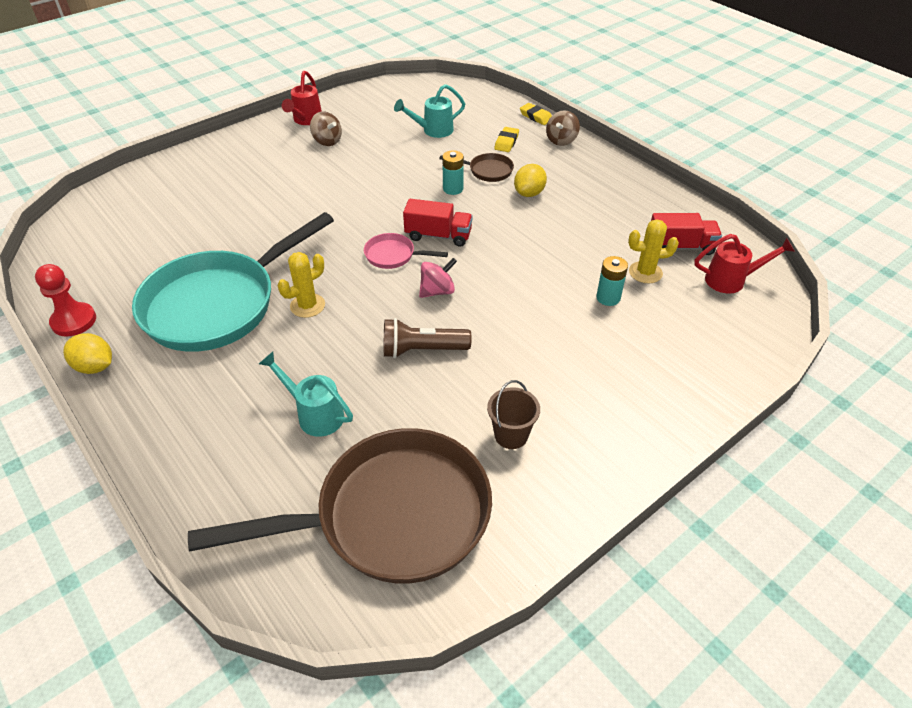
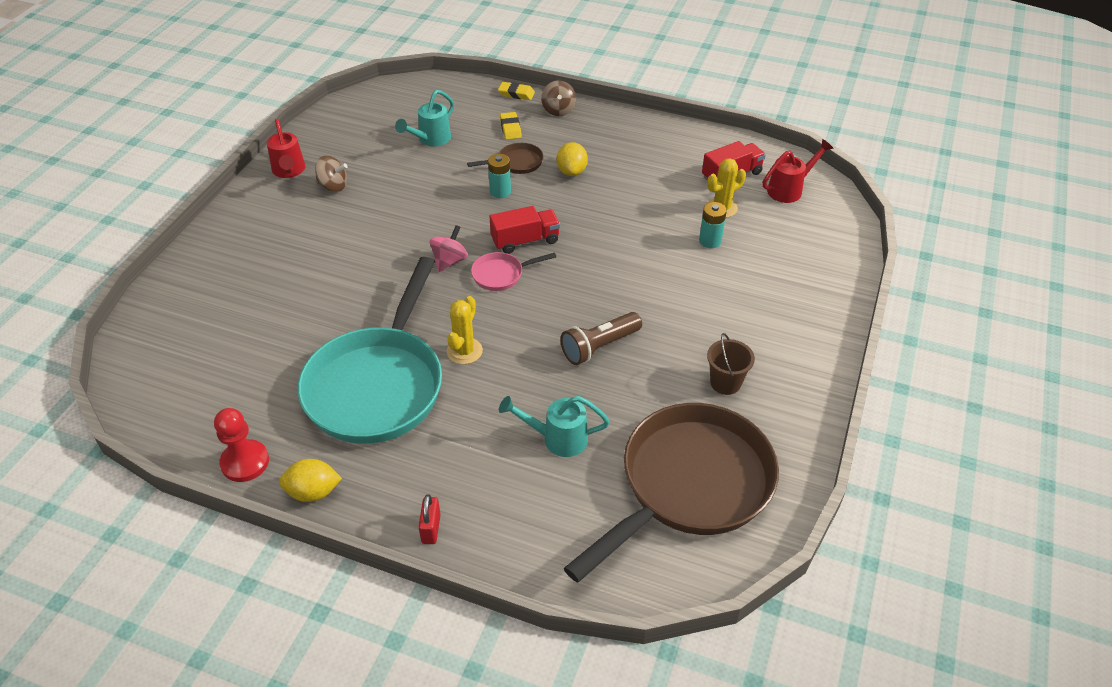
camera: 30 degrees left, 0 degrees up
(147, 440) = (431, 529): none -> red padlock
(437, 291) = (568, 291): pink spinning top -> pink spinning top (449, 261)

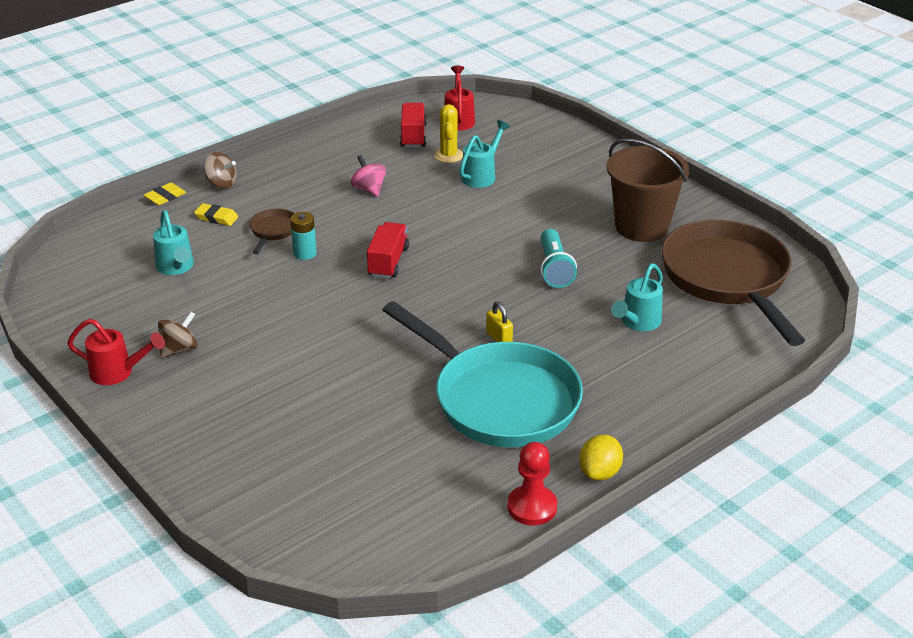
camera: 60 degrees left, 10 degrees down
(431, 529) = (686, 416): red padlock -> none
(449, 261) = (373, 311): pink spinning top -> pink spinning top (369, 189)
(464, 351) = (499, 338): yellow cactus -> yellow padlock
(501, 275) = (420, 289): pink pan -> none
(572, 171) = (320, 207): yellow lemon -> none
(599, 346) = (554, 269): brown flashlight -> turquoise flashlight
(710, 241) = (482, 175): turquoise battery -> turquoise watering can
(725, 383) = (641, 227): brown bucket -> brown bucket, size x2.00

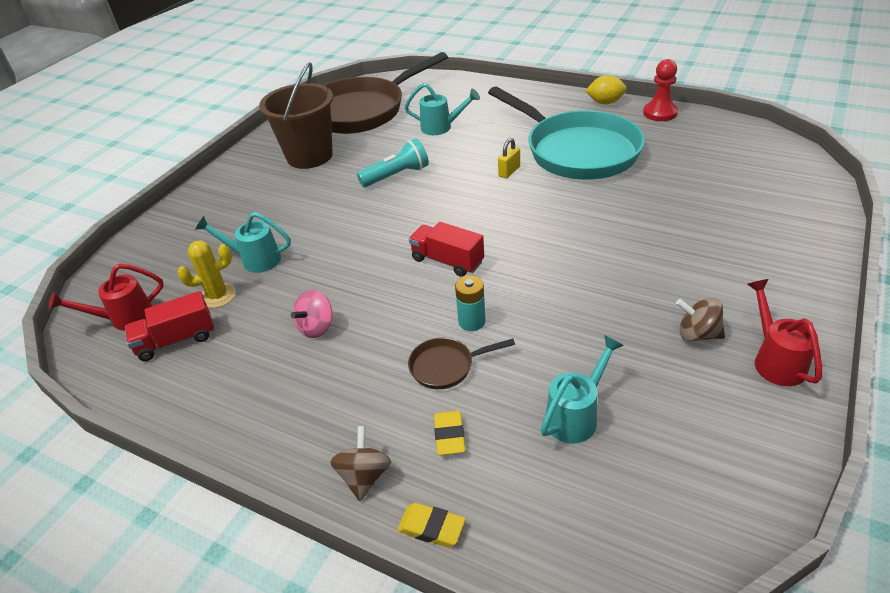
camera: 110 degrees left, 5 degrees up
(388, 262) = (447, 261): red truck -> red truck turned 45 degrees clockwise
(499, 399) = (577, 151): turquoise pan -> turquoise pan turned 120 degrees clockwise

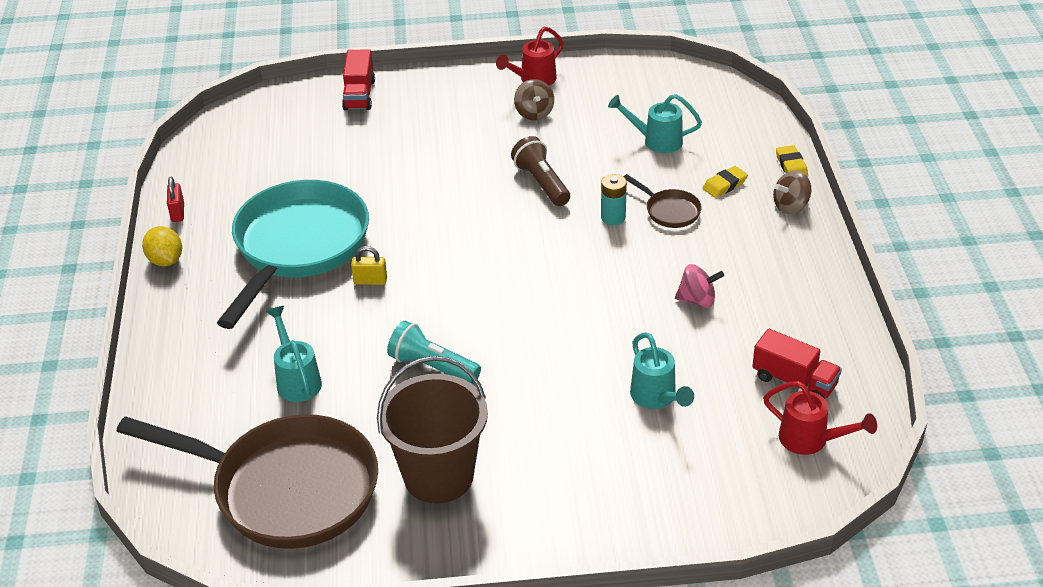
camera: 125 degrees left, 0 degrees up
(218, 296) = (724, 391): yellow cactus -> none
(447, 261) = (550, 262): red truck -> red truck (359, 95)
(563, 295) = (541, 183): none -> brown flashlight
(660, 113) = (177, 212): red pawn -> red padlock

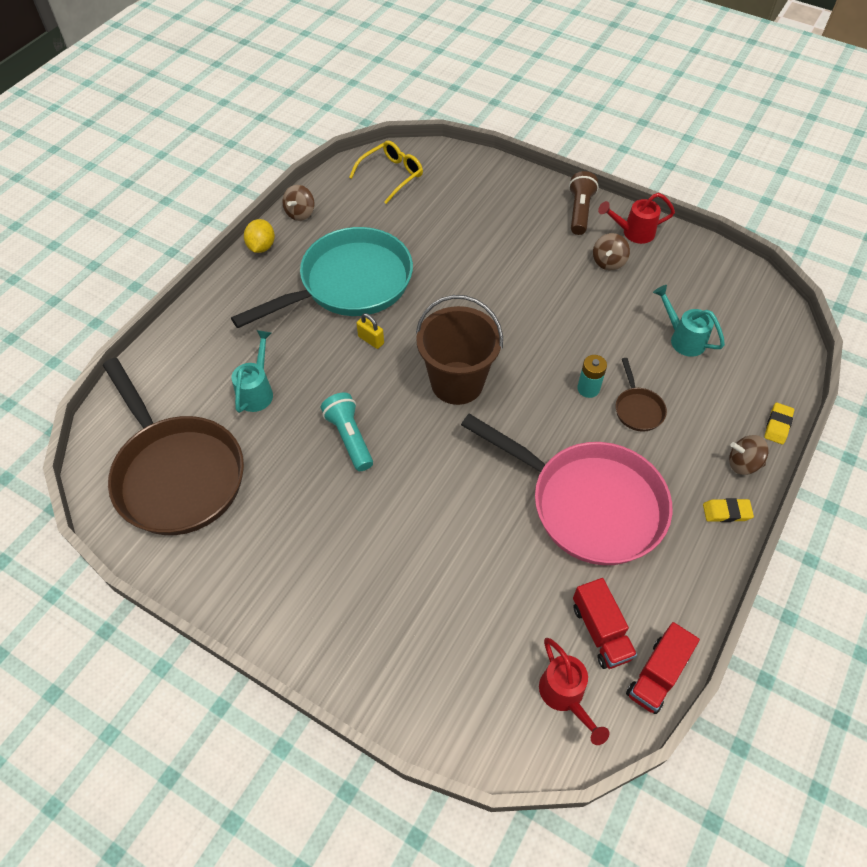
camera: 35 degrees right, 15 degrees up
(177, 212) = (300, 213): red padlock -> brown spinning top
(244, 136) = (392, 175): none -> yellow glasses
(359, 95) = (496, 181): red truck -> red truck (657, 675)
(438, 476) = (275, 532): brown bucket -> brown bucket (457, 383)
(541, 183) = (560, 327): brown flashlight -> brown flashlight (579, 211)
(657, 398) = (480, 572): turquoise watering can -> none
(697, 300) = (589, 504): pink spinning top -> pink pan
(724, 185) = (704, 411): yellow eraser -> yellow eraser (726, 512)

